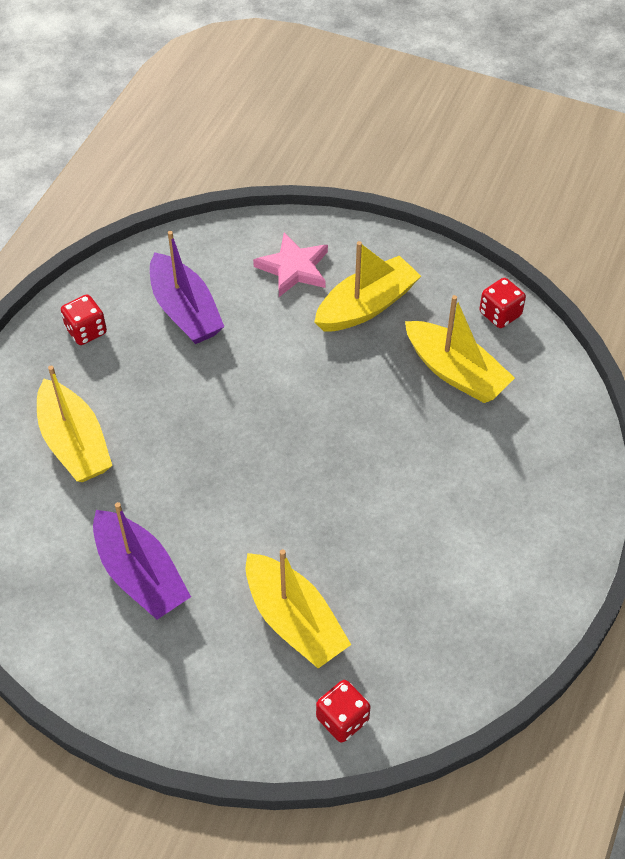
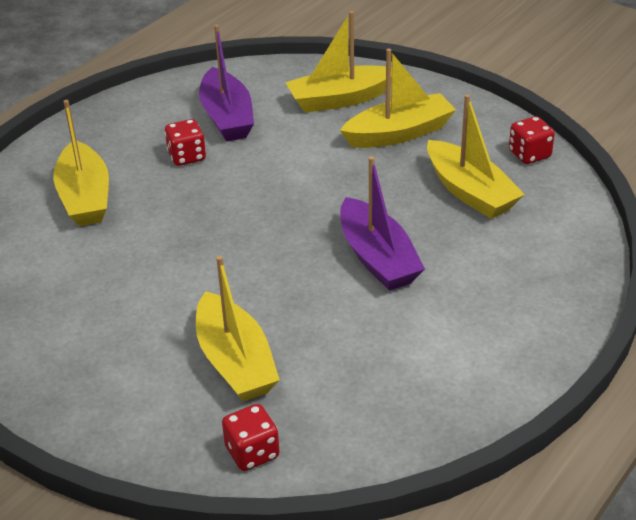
camera: 15 degrees right, 15 degrees down
(86, 331) = (131, 121): red dice -> red dice (187, 156)
(140, 575) = (101, 303): purple boat -> purple boat (377, 258)
(294, 268) = (340, 99): pink star -> yellow boat

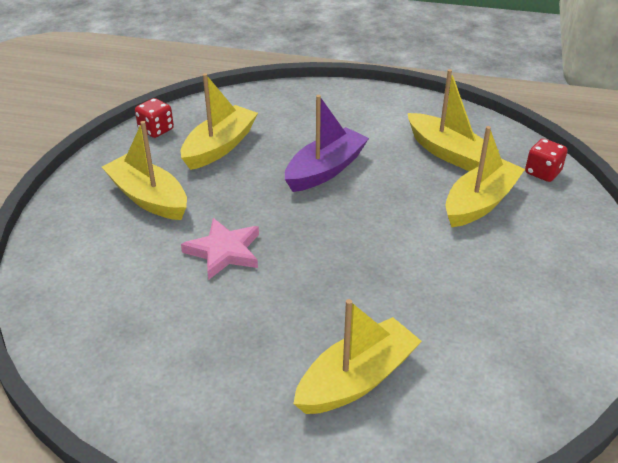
camera: 115 degrees left, 0 degrees up
(187, 156) = (245, 325): red dice -> none
(227, 117) = (158, 321): purple boat -> none
(286, 163) = (224, 251): none -> pink star
(340, 99) = (98, 248): yellow boat -> yellow boat (448, 152)

